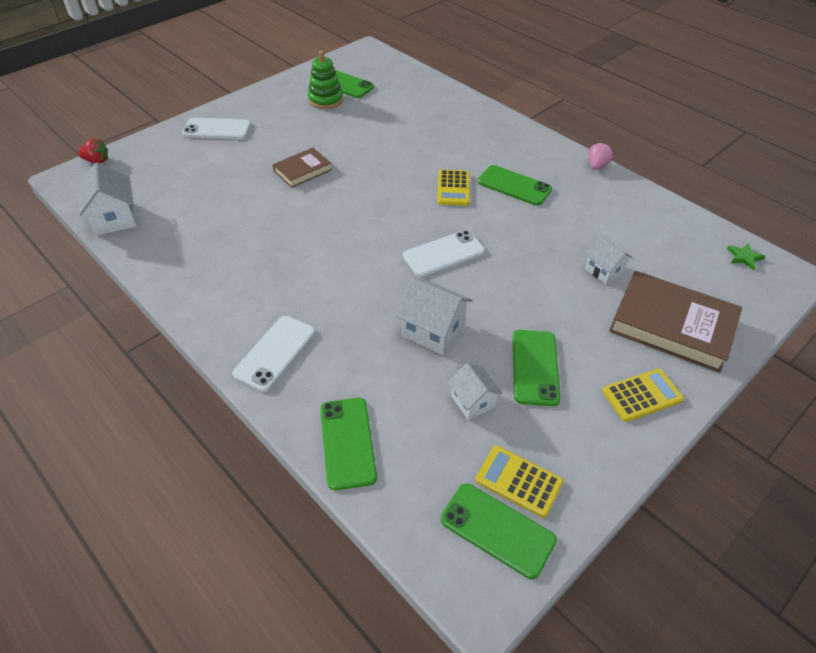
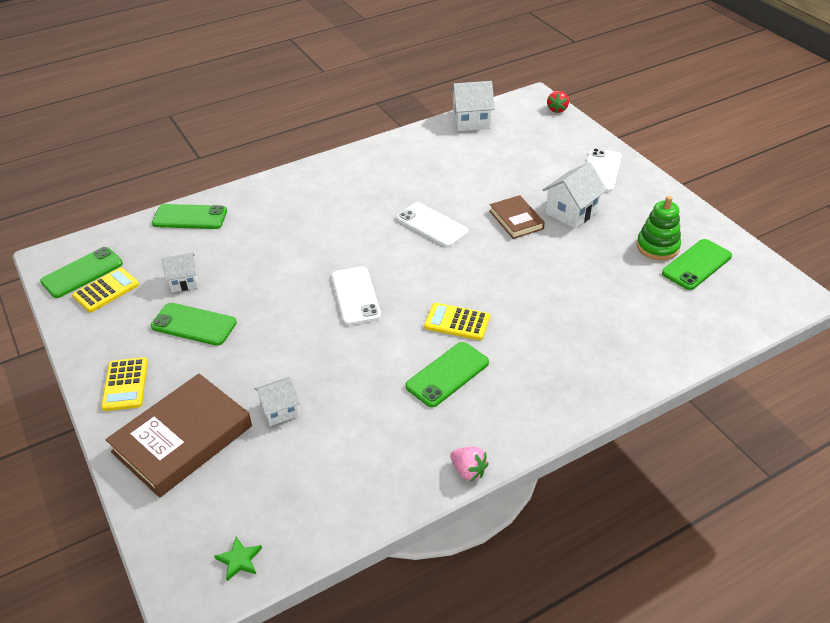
camera: 105 degrees right, 5 degrees down
(275, 353) = (286, 191): white phone -> white phone (432, 225)
(433, 331) = (264, 273): white house -> white house (571, 212)

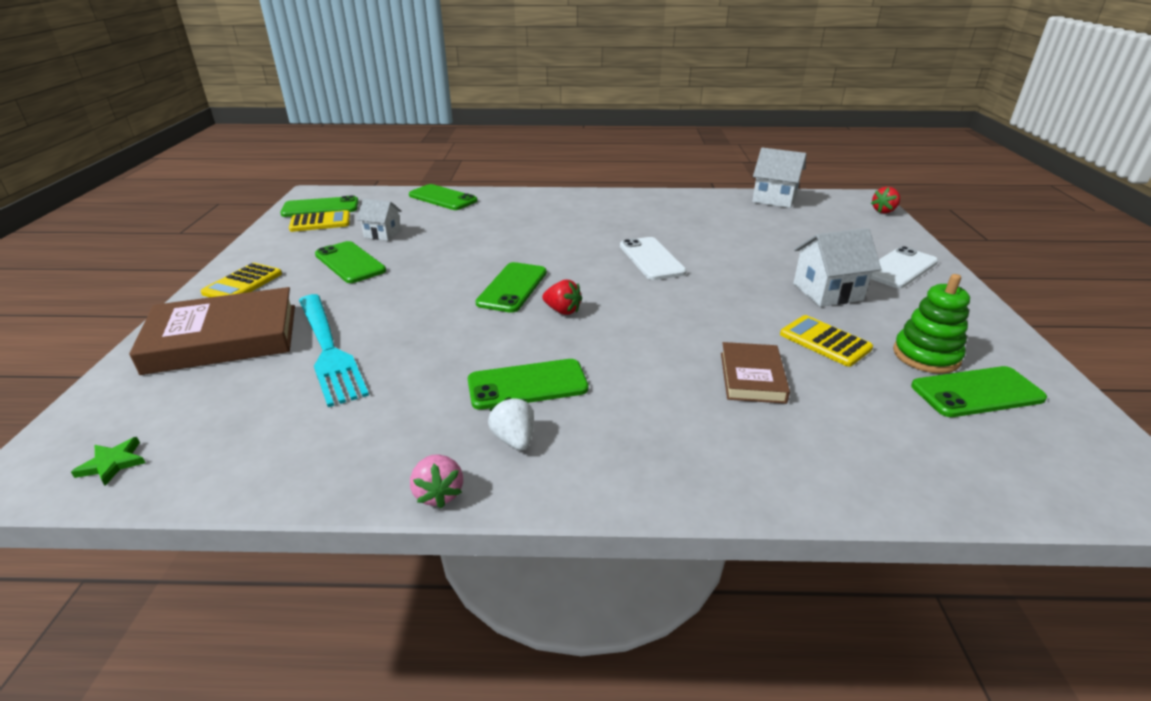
camera: 30 degrees right, 10 degrees down
(279, 410) = (328, 350): white house -> turquoise fork
(355, 296) = (512, 287): white phone -> green phone
(413, 302) = (562, 311): none -> red strawberry
(457, 322) = (591, 342): yellow calculator -> yellow calculator (825, 341)
(476, 416) = (514, 439): none -> white strawberry
(516, 220) = (751, 280): brown book -> brown book (752, 377)

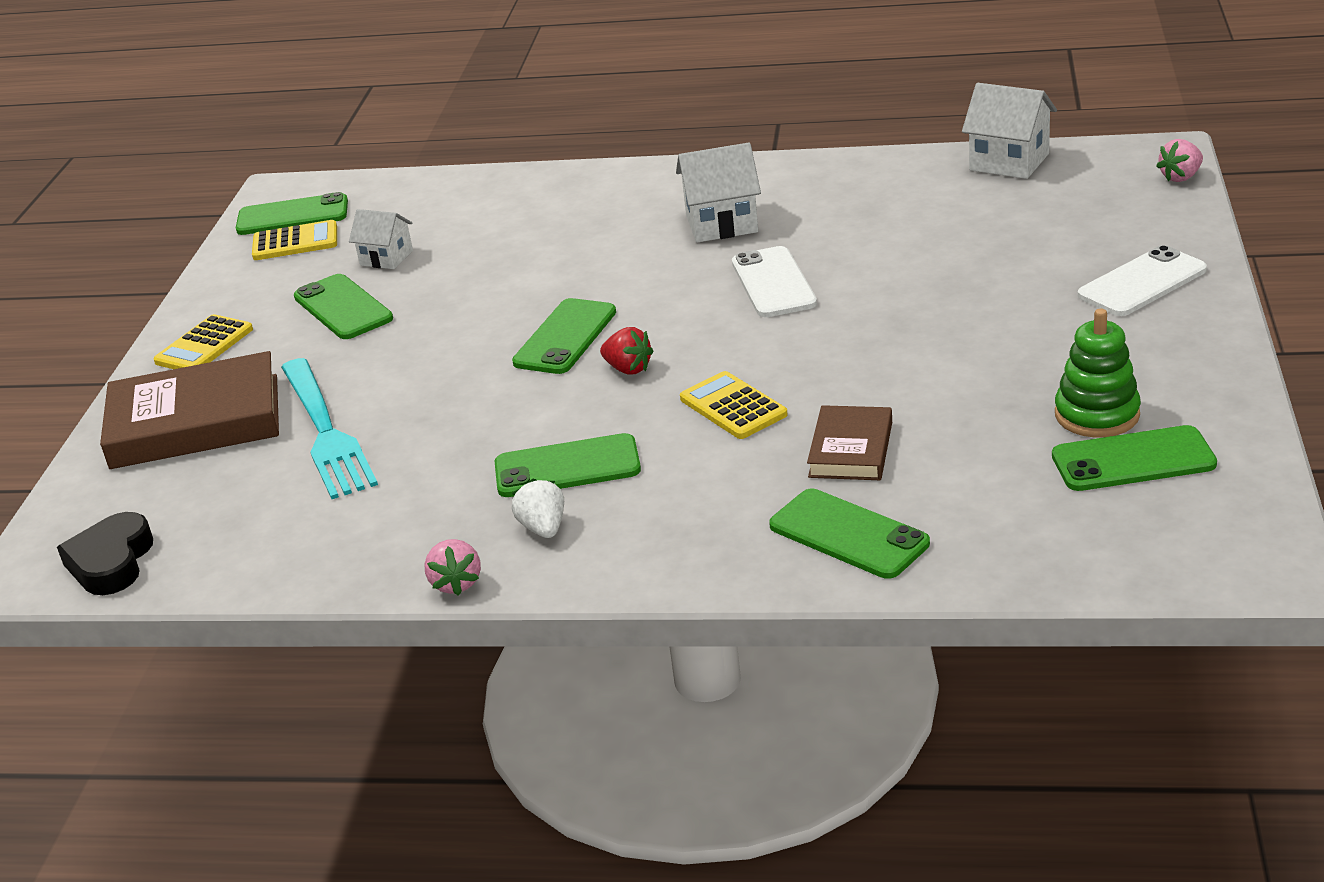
camera: 10 degrees right, 0 degrees up
(112, 463) = (111, 562): green star -> black heart
(442, 198) = (476, 188): green phone -> green phone (848, 535)
(825, 341) = (969, 400): yellow calculator -> yellow calculator (733, 407)
(827, 292) = (1011, 326): white house -> white house (721, 224)
(883, 211) = (1180, 177): red strawberry -> pink strawberry

